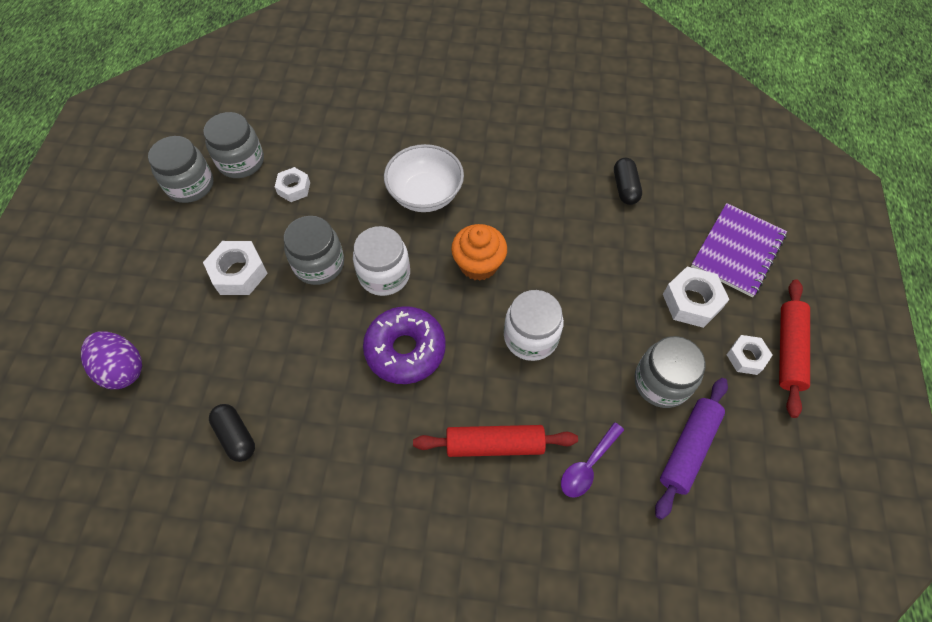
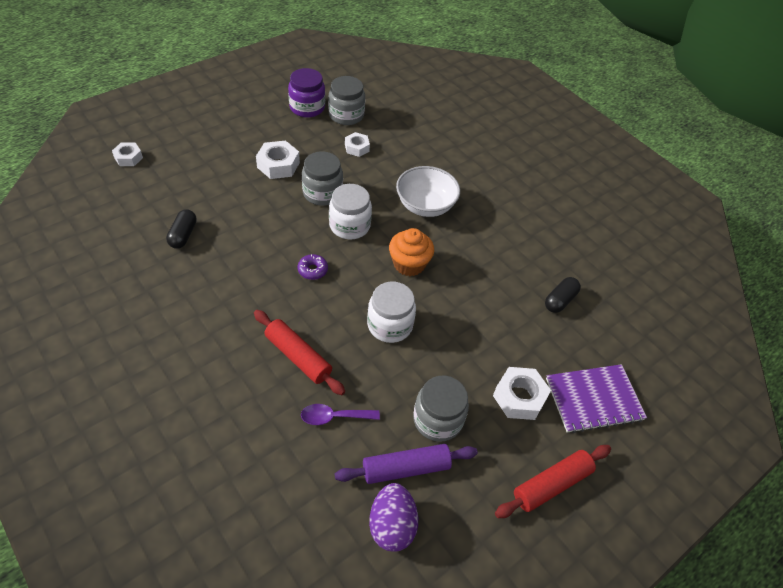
camera: 40 degrees right, 10 degrees down
(122, 369) = (174, 163): purple egg -> purple egg (392, 525)
(190, 185) = (307, 107): grey jar -> purple jar
(405, 350) = (312, 270): purple donut -> purple donut, size x0.48
(746, 357) = (514, 460): white nut -> white nut (128, 158)

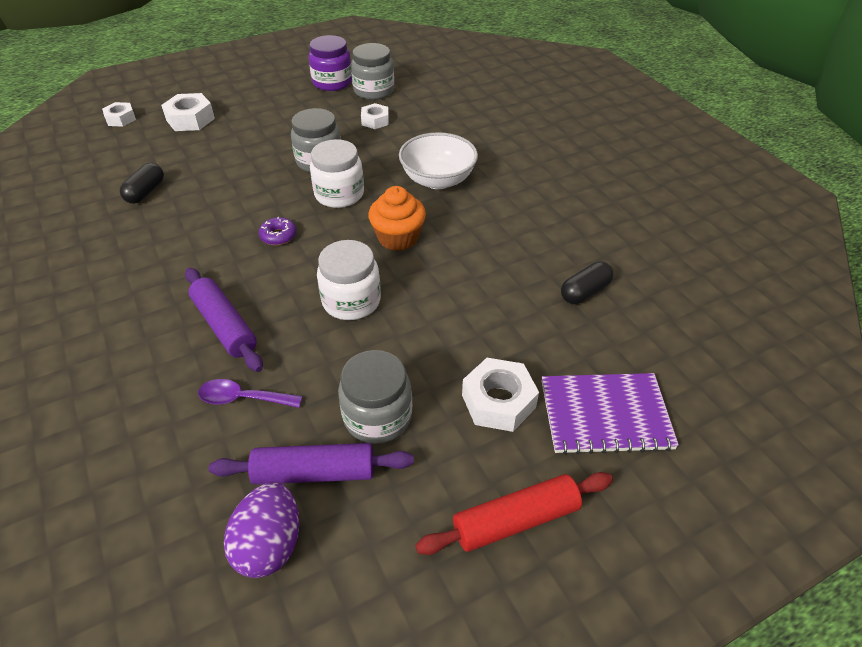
camera: 15 degrees right, 5 degrees down
(278, 165) = (279, 132): white nut -> white nut (190, 119)
(298, 357) = (225, 326): red rolling pin -> purple rolling pin

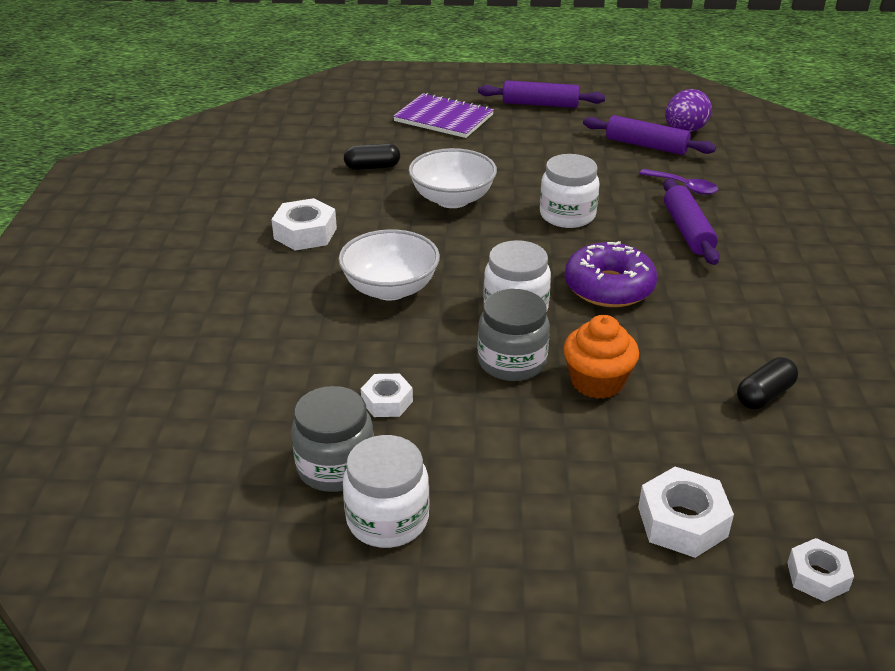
camera: 150 degrees left, 10 degrees down
(278, 236) = (609, 287): purple donut -> purple donut, size x2.10
(332, 82) = (387, 519): purple jar -> white jar
(377, 416) = (590, 154): grey jar -> none
(398, 238) = (487, 247): orange cupcake -> orange cupcake (597, 382)
(471, 279) = (452, 199): none -> white bowl
(498, 401) = (504, 139): white nut -> white nut (305, 233)
(515, 520) = (540, 104): red rolling pin -> purple rolling pin

